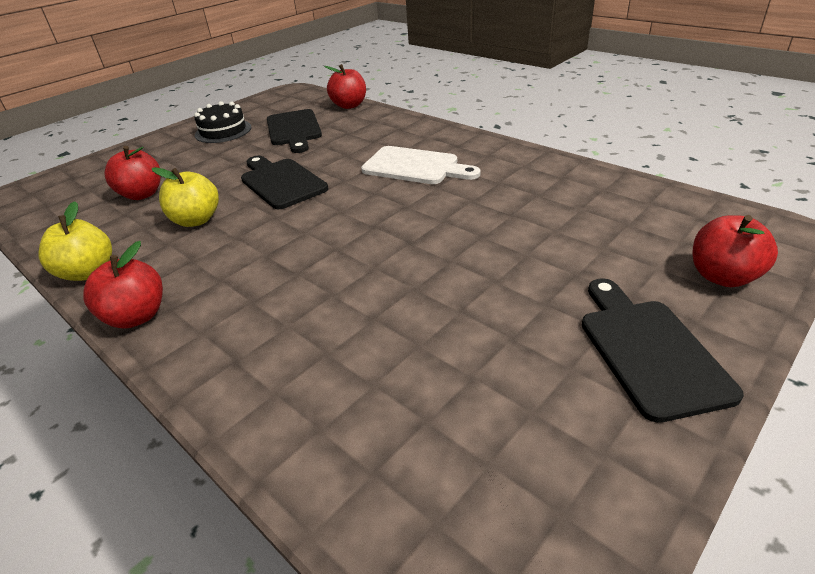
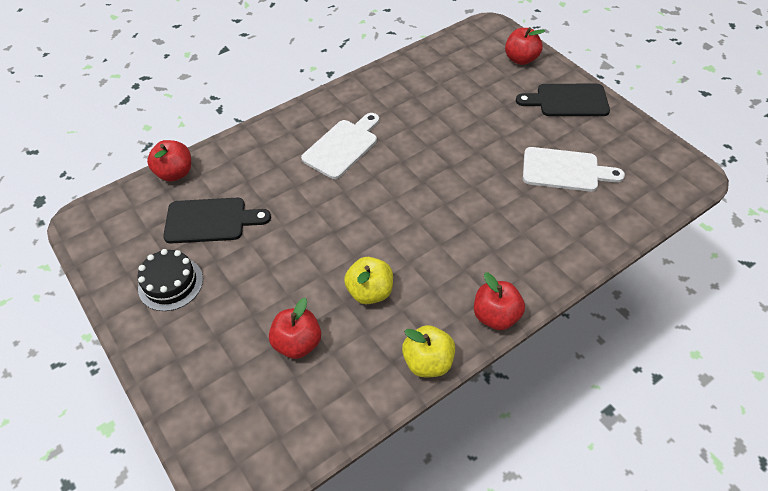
camera: 80 degrees left, 15 degrees up
(281, 182) = (326, 233): black cutting board -> none
(442, 363) = (565, 170): none -> white cutting board

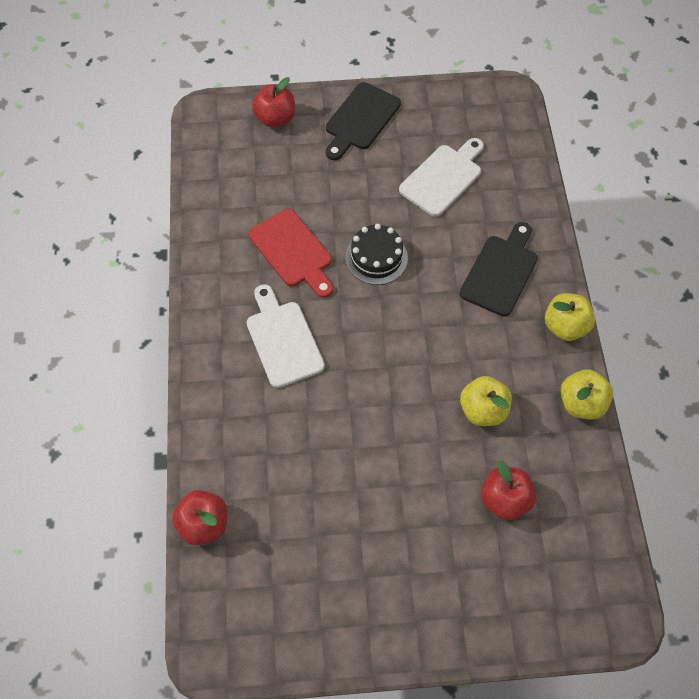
camera: 60 degrees left, 10 degrees up
(170, 283) = (364, 588): black cake -> black cake (376, 258)
(210, 220) = (302, 514): black cutting board -> black cutting board (500, 272)
(419, 118) = (293, 251): none -> red cutting board
(495, 316) = (565, 326): red apple -> yellow apple

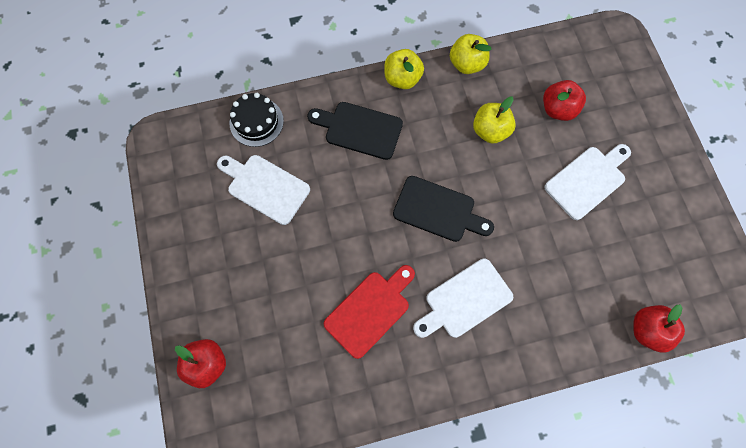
camera: 100 degrees left, 10 degrees up
(360, 119) = (201, 274): black cutting board -> black cutting board (438, 210)
(376, 258) = (363, 233): black cake -> black cake (256, 122)
(400, 509) = (587, 180): none -> white cutting board

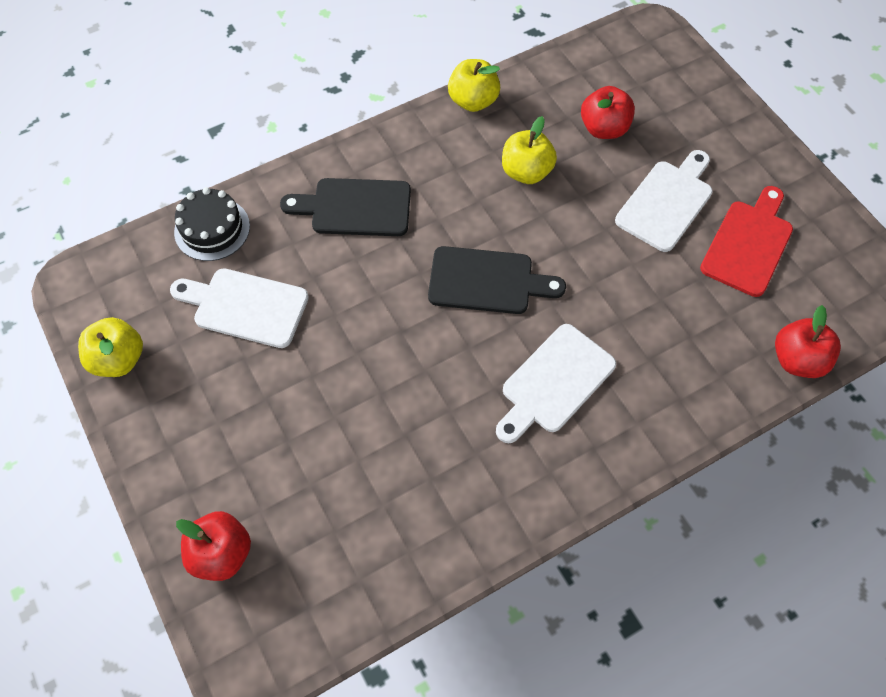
camera: 15 degrees left, 10 degrees down
(370, 310) = (432, 426): red cutting board -> red cutting board (748, 244)
(402, 78) = (394, 135): yellow apple -> yellow apple (119, 359)

